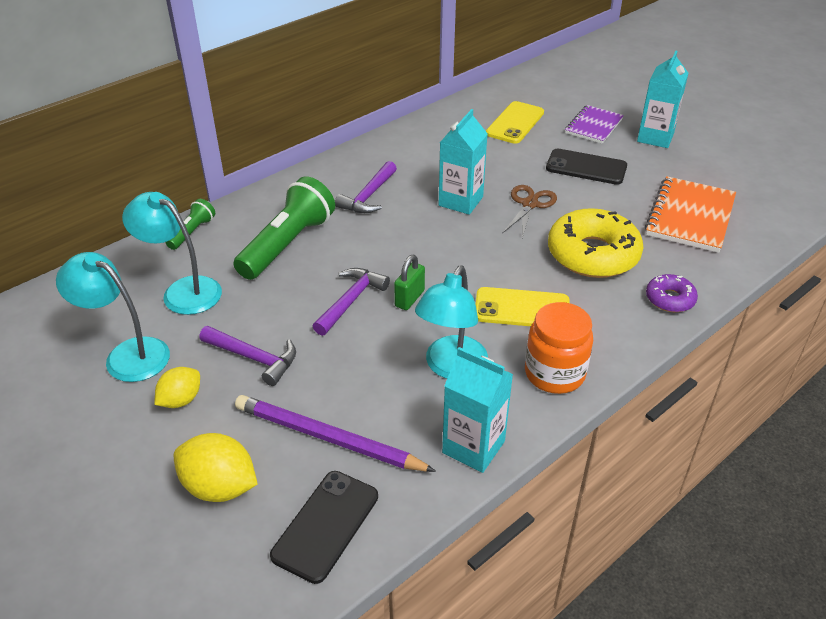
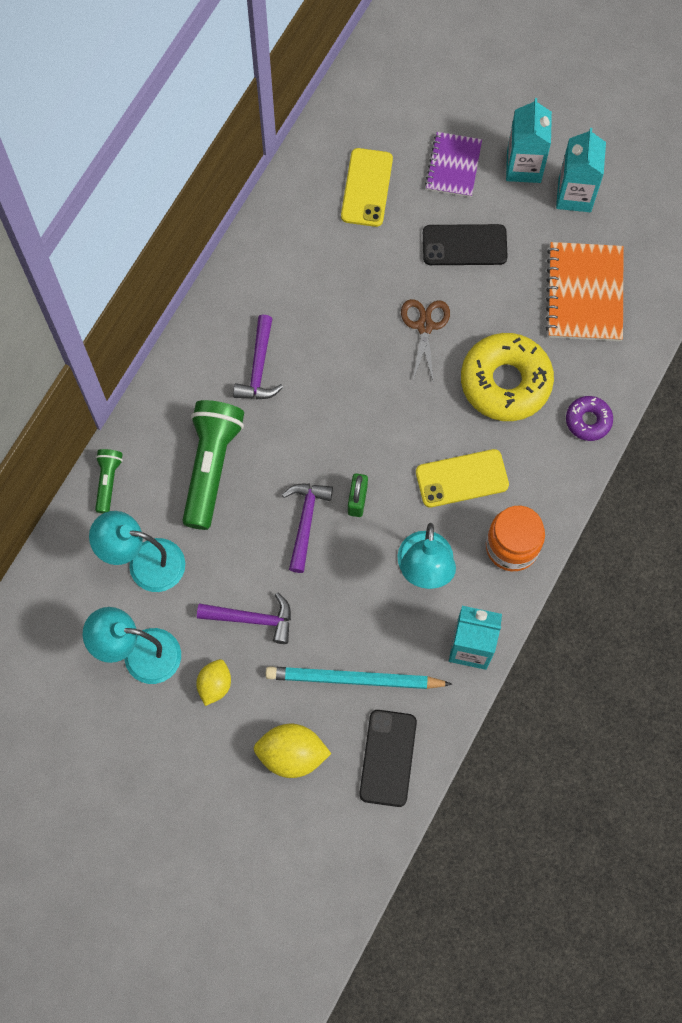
camera: 20 degrees left, 30 degrees up
(328, 438) = (354, 680): purple pencil -> turquoise pencil
(460, 201) = (355, 344): turquoise carton -> turquoise carton (574, 195)

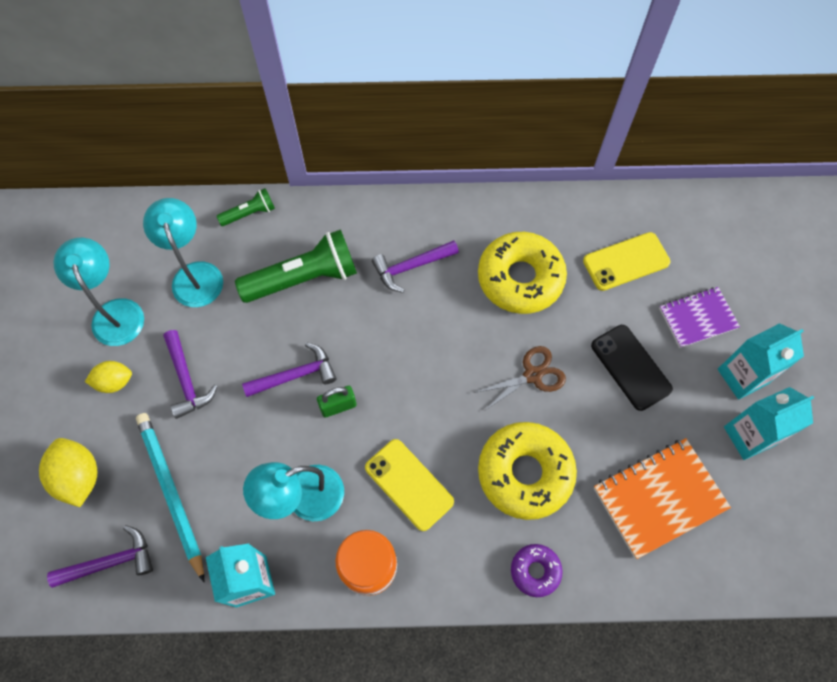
camera: 60 degrees right, 5 degrees down
(328, 283) = (520, 278): none -> yellow donut
(388, 758) = (110, 562): black phone -> purple hammer

